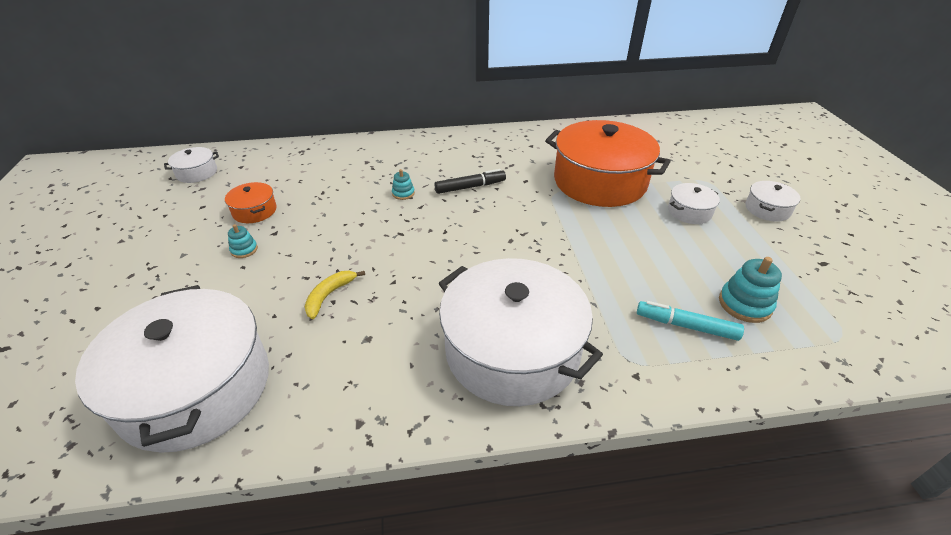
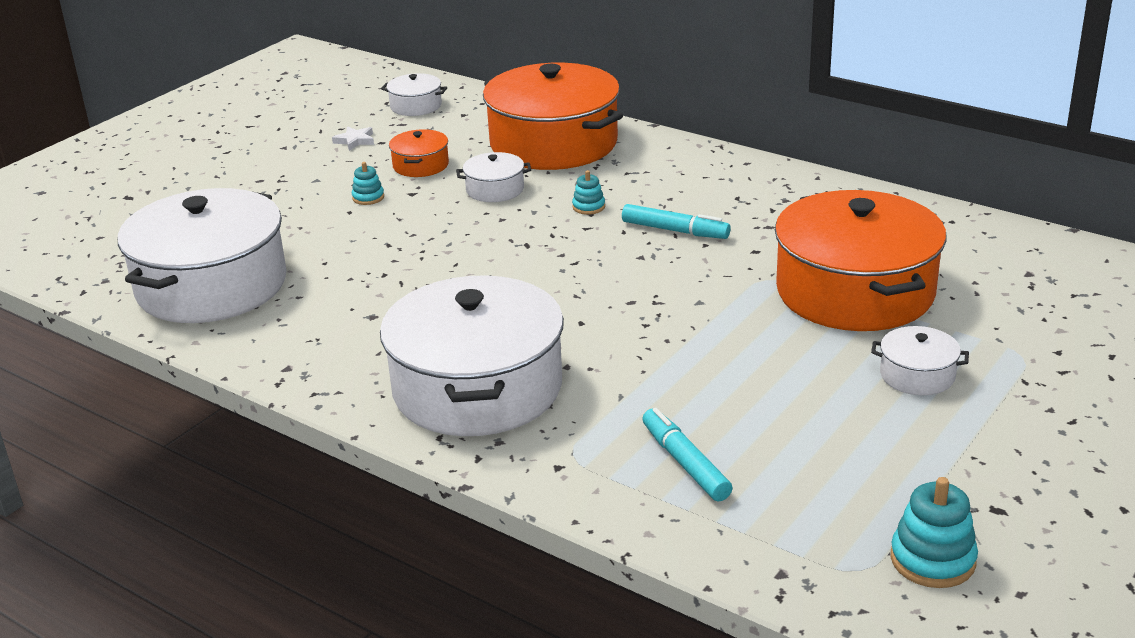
camera: 45 degrees right, 10 degrees down
(179, 213) = (355, 141): none -> white star
(327, 163) = (553, 143): none -> orange pot
(329, 295) = (387, 268): yellow banana -> none
(470, 187) = (675, 230): black marker -> turquoise marker
(744, 304) = (794, 484): turquoise stacking toy -> turquoise stacking toy (932, 560)
(767, 209) = (1048, 425): white pot -> white pot (495, 189)

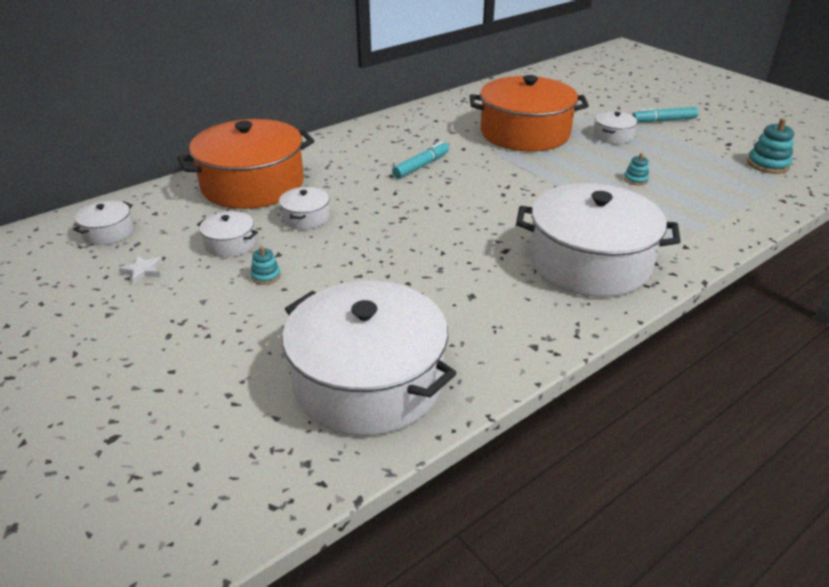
camera: 75 degrees left, 5 degrees up
(420, 165) = (230, 244): orange pot -> white pot
(588, 207) = (365, 187): turquoise stacking toy -> turquoise stacking toy (635, 180)
(685, 463) = (685, 207): turquoise marker -> turquoise marker (663, 120)

